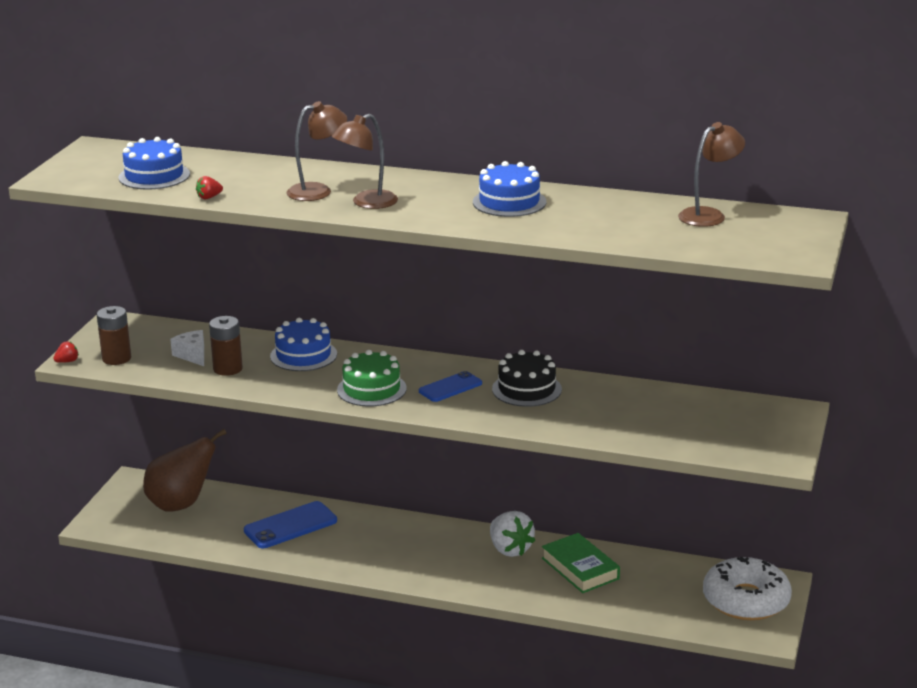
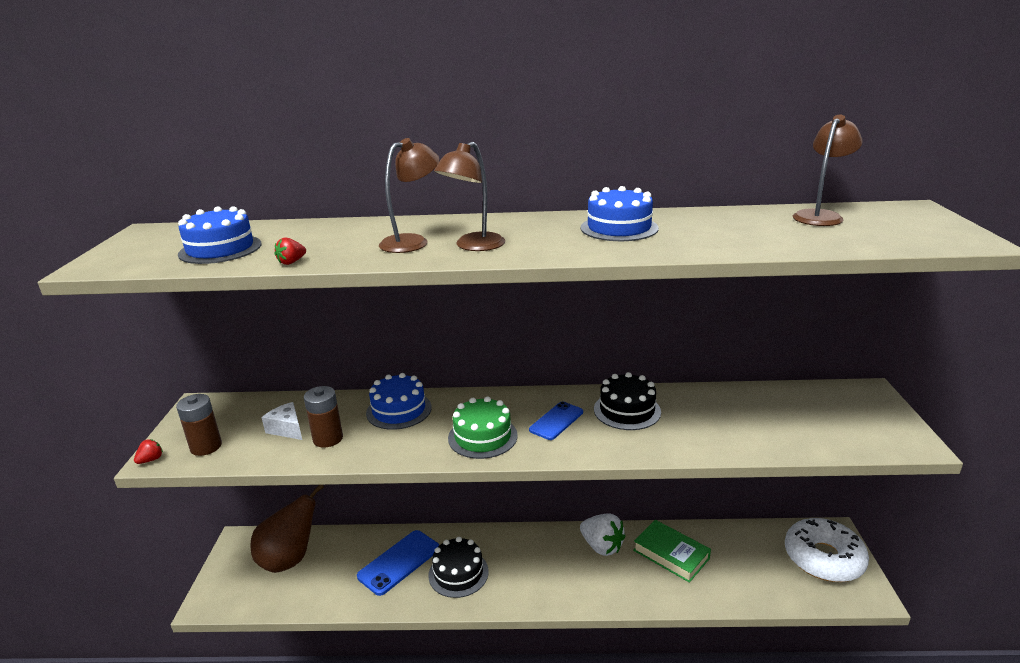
camera: 15 degrees left, 0 degrees up
(347, 545) = (458, 573): none -> black cake

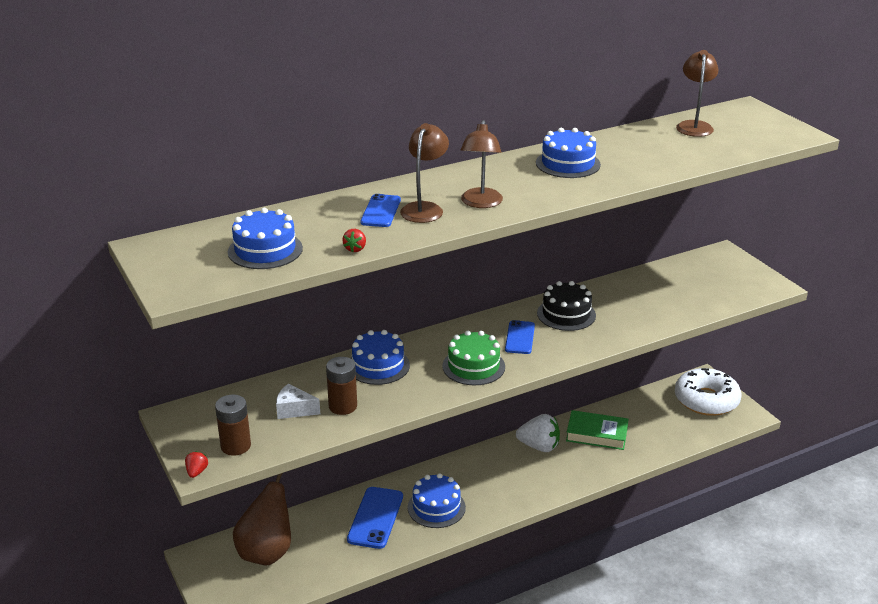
camera: 30 degrees left, 5 degrees up
(369, 237) = (381, 211): none -> blue phone
(458, 573) = (436, 507): black cake -> blue cake

